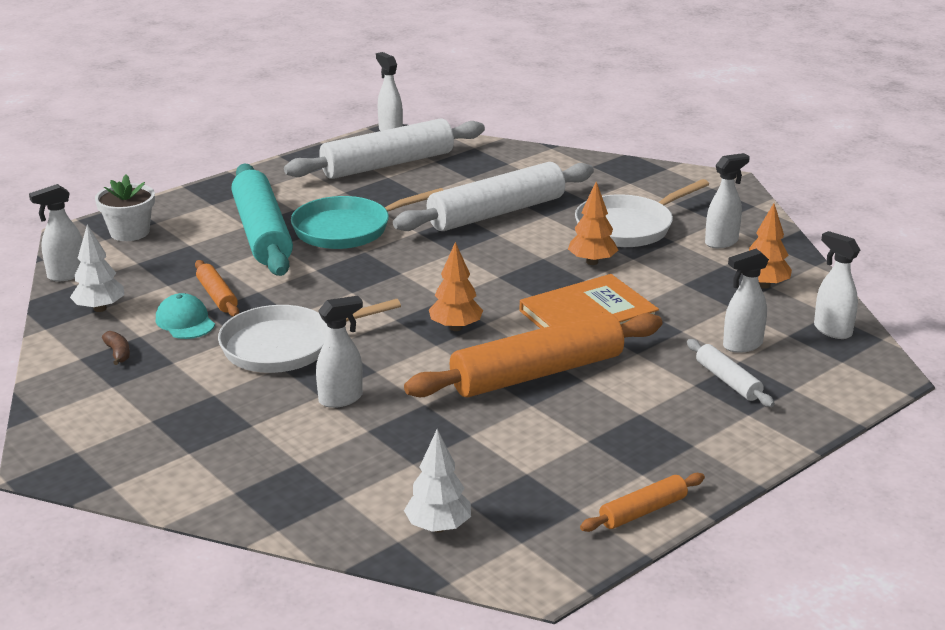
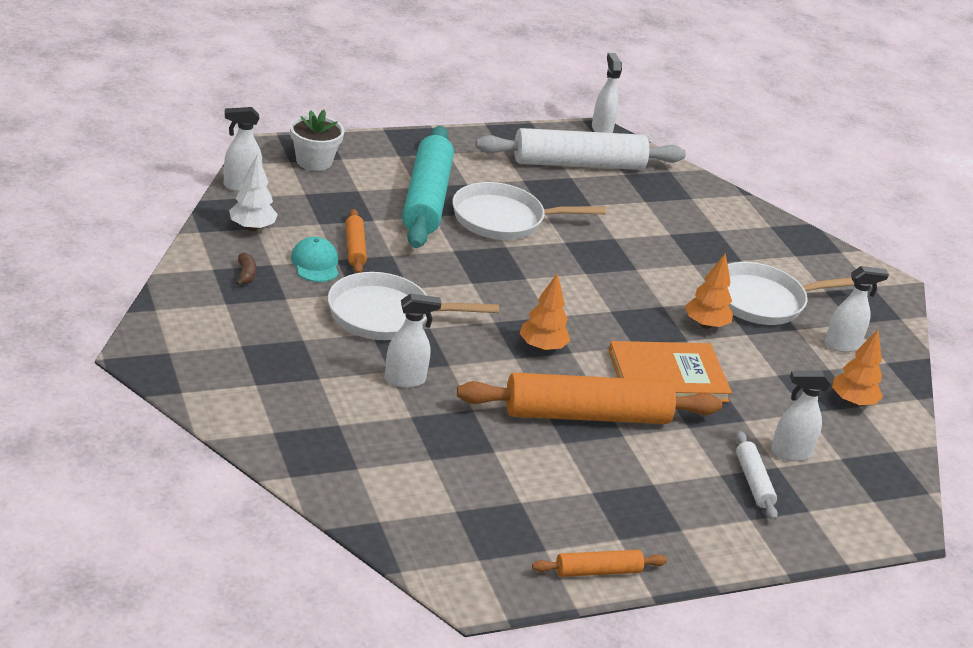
camera: 15 degrees right, 5 degrees up
(347, 229) = (503, 219): turquoise pan -> white pan
(438, 527) = (419, 521): white tree -> none
(497, 213) = (649, 246): white rolling pin -> none
(832, 330) = (886, 468): white spray bottle -> none

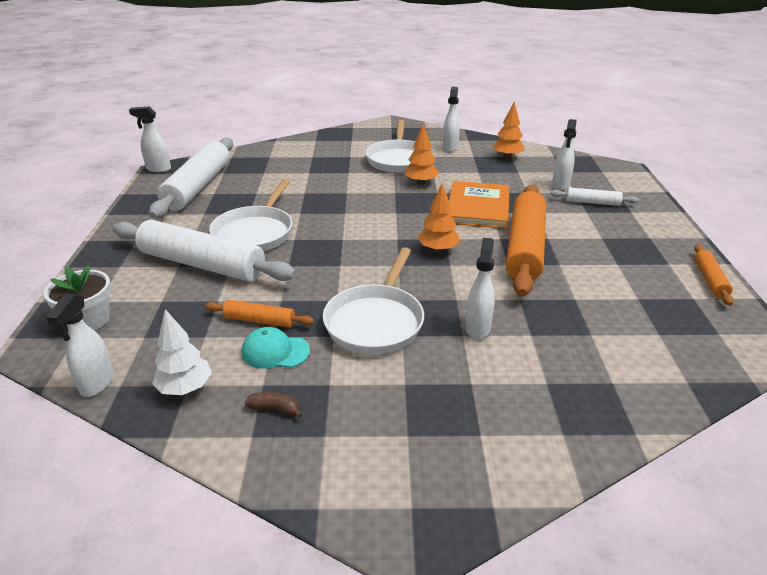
camera: 65 degrees left, 0 degrees up
(427, 199) = (202, 264): turquoise rolling pin -> white rolling pin

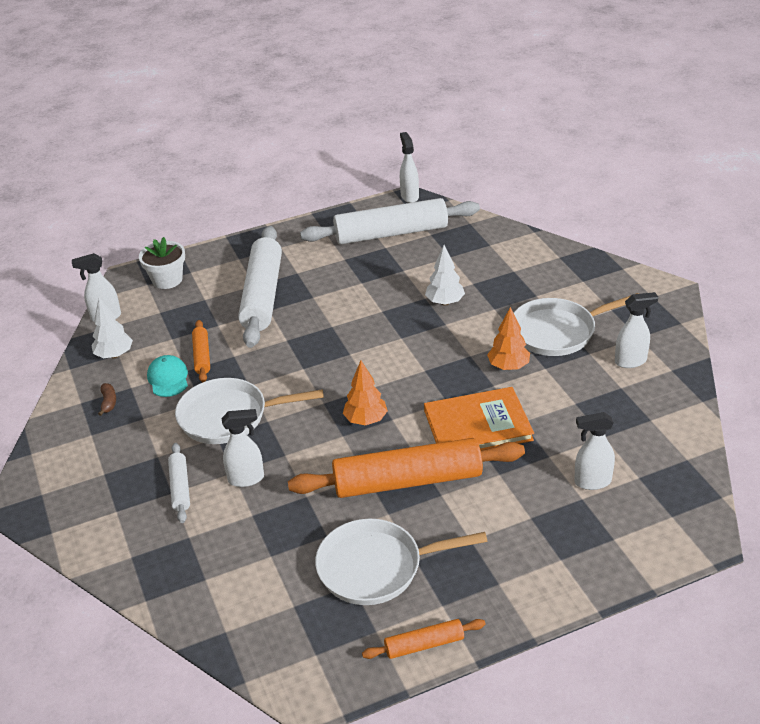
camera: 70 degrees right, 5 degrees up
(255, 233) = (329, 300): white pan -> white pan (376, 567)
(319, 187) = (445, 302): none -> white tree
(507, 157) = (644, 417): orange tree -> none
(592, 202) = (561, 519): white rolling pin -> white rolling pin (180, 487)

